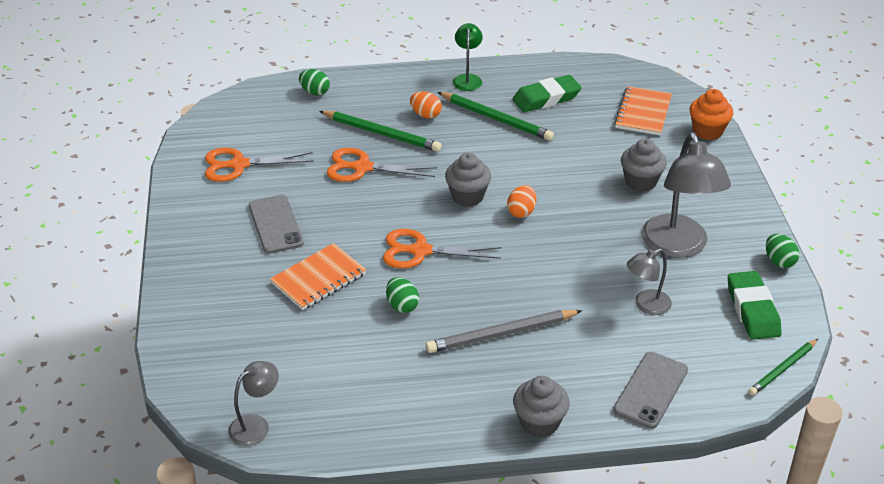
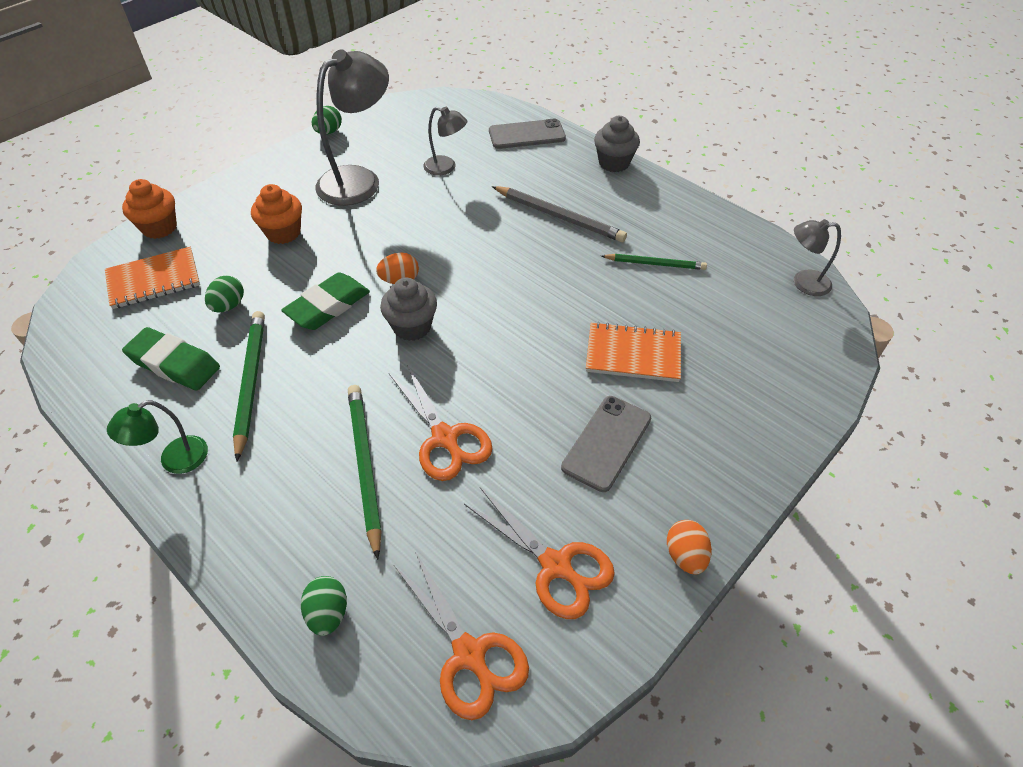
camera: 130 degrees left, 10 degrees up
(402, 305) = (597, 283): green egg -> green egg (229, 306)
(420, 251) = (522, 312): orange scissors -> orange scissors (470, 655)
(425, 115) = (291, 450): orange egg -> orange egg (685, 555)
(640, 182) = (283, 233): grey cupcake -> orange cupcake
(752, 310) = (398, 125): green eraser -> green eraser (328, 306)
(783, 369) = (444, 97): green pencil -> green pencil (655, 264)

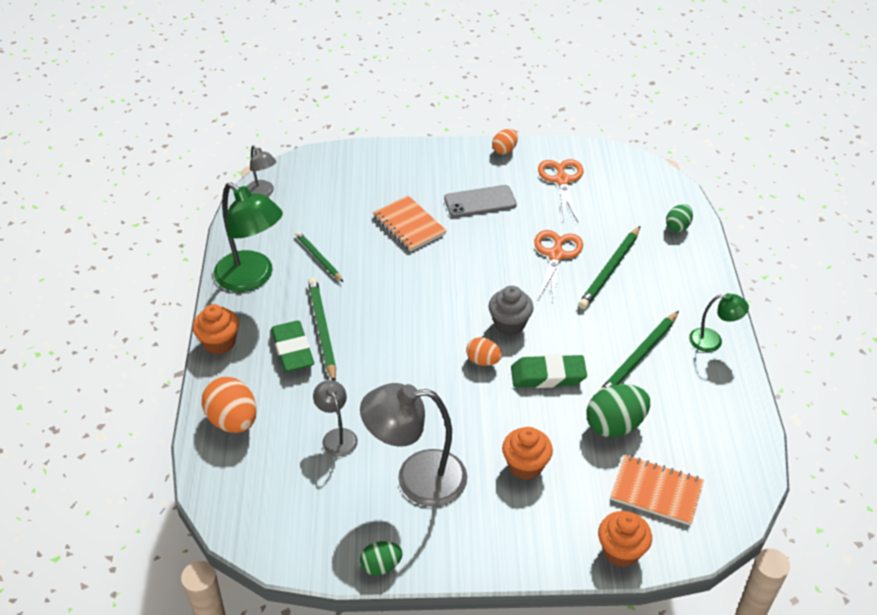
camera: 135 degrees left, 5 degrees down
(174, 364) = (679, 404): green eraser -> green eraser (293, 350)
(229, 306) = (615, 425): green egg -> green egg, size x1.71
(470, 655) = (629, 179): orange scissors -> none
(527, 135) = (233, 421): grey phone -> orange egg
(559, 216) = (322, 330): grey pencil -> green pencil
(614, 163) = (219, 343): grey cupcake -> orange cupcake
(673, 213) = (252, 278): none -> green lamp

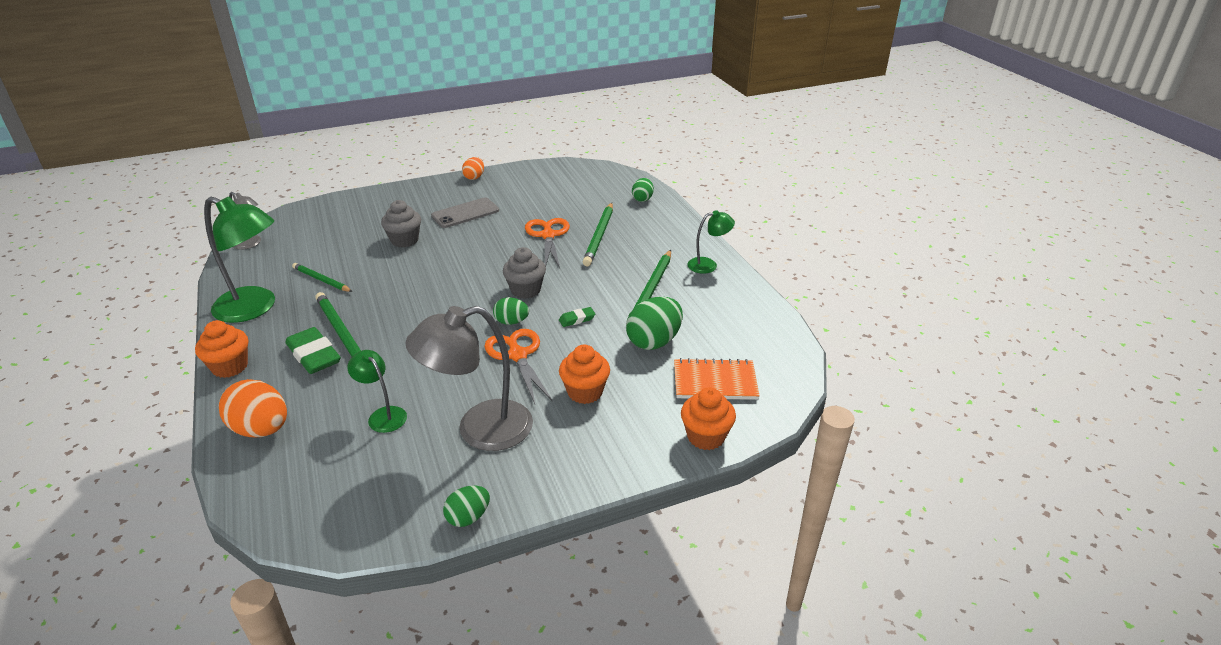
camera: 20 degrees left, 10 degrees down
(337, 436) = (383, 415): grey lamp -> green lamp
(409, 225) = (404, 240): orange notebook -> grey cupcake
(483, 361) = (511, 322): orange egg -> green egg
(548, 375) = (577, 319): green eraser -> green eraser, size x0.50
(562, 180) = (532, 187): orange scissors -> orange scissors (517, 355)

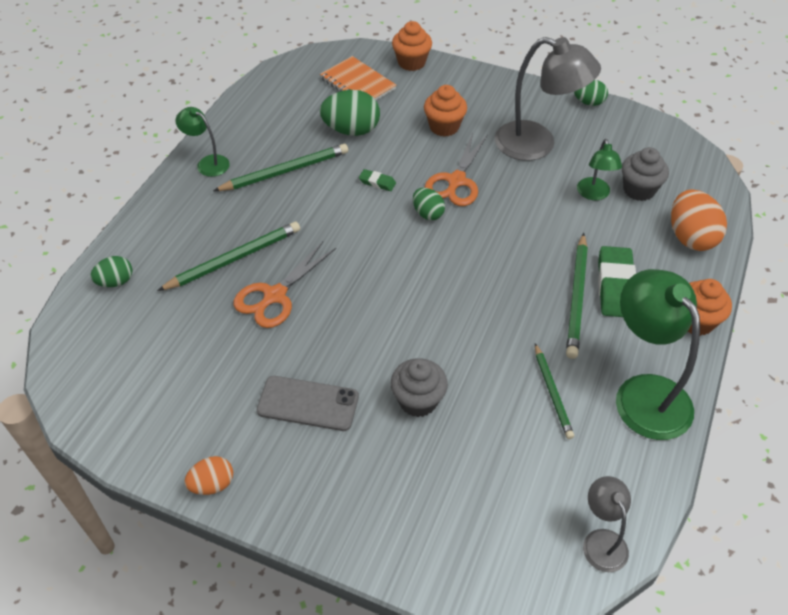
camera: 135 degrees left, 15 degrees up
(525, 290) = (379, 239): grey cupcake -> grey cupcake (639, 190)

